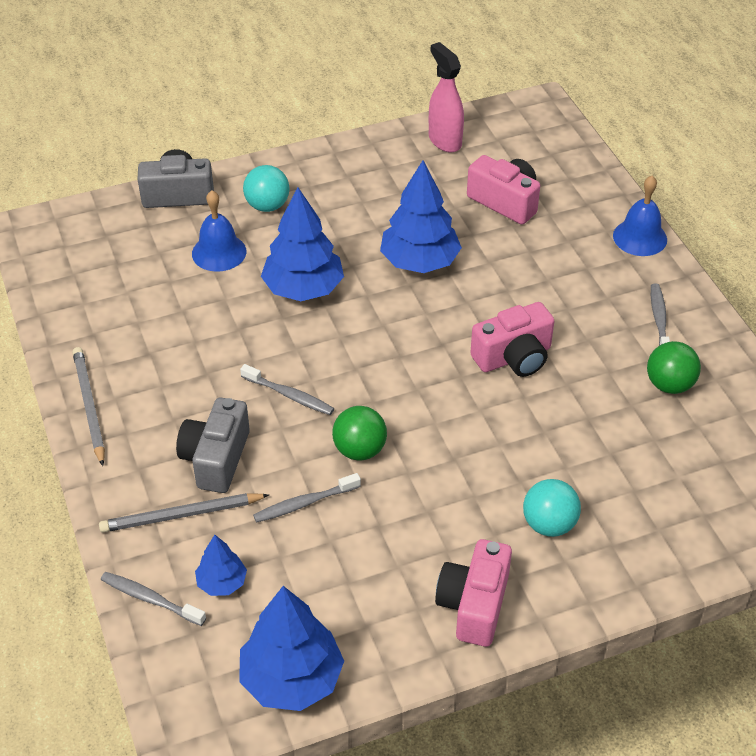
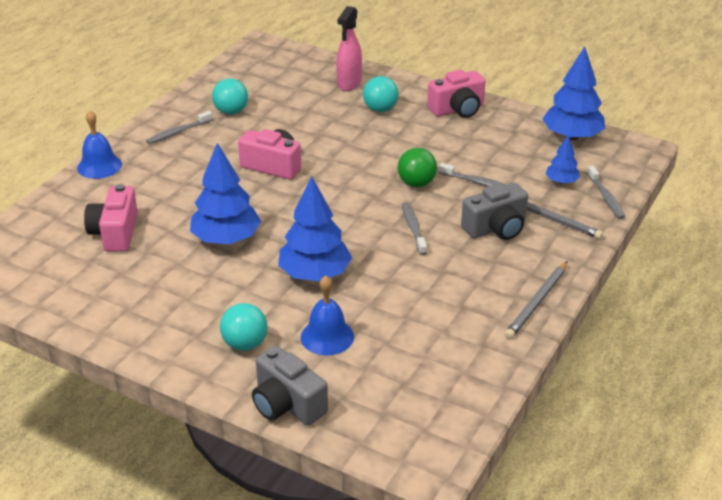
camera: 130 degrees left, 10 degrees down
(444, 140) = (60, 296): pink spray bottle -> pink spray bottle (349, 84)
(669, 385) = (231, 112): green ball -> turquoise ball

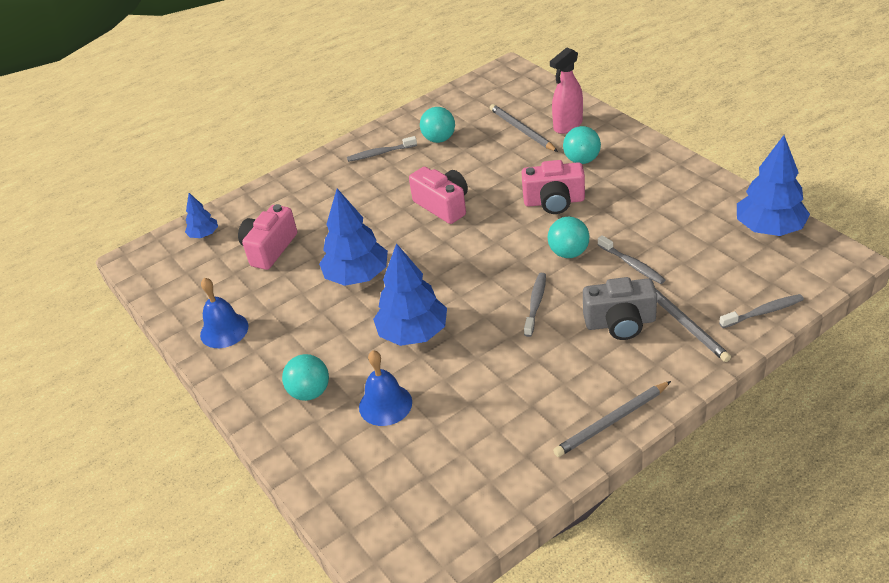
camera: 30 degrees right, 5 degrees up
(99, 166) = (295, 177): blue bell -> blue bell (224, 330)
(287, 404) = (309, 467): grey camera -> none
(308, 93) = (522, 130): none -> grey pencil
(416, 183) = (568, 253): green ball -> turquoise ball
(457, 109) = (661, 173): pink camera -> pink camera (554, 201)
(561, 181) = (724, 282): blue tree -> blue tree (204, 235)
(605, 197) = (763, 312): grey toothbrush -> grey toothbrush turned 120 degrees counterclockwise

